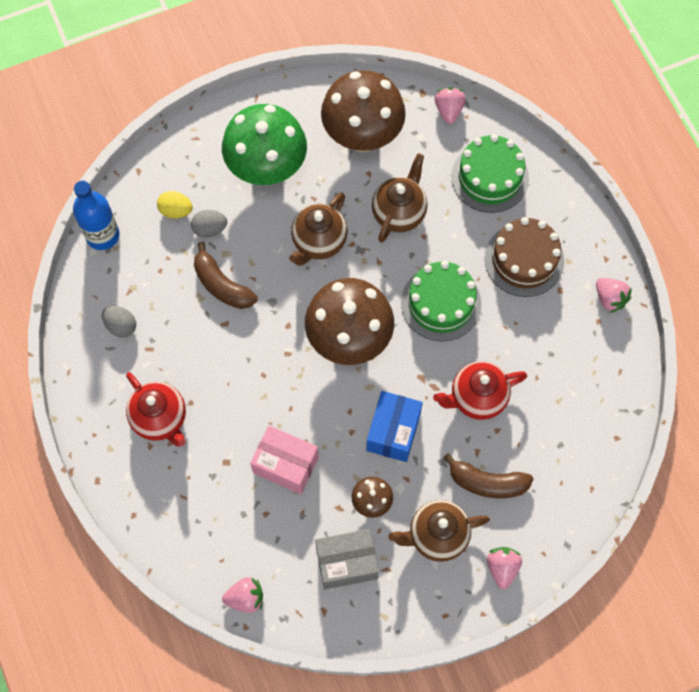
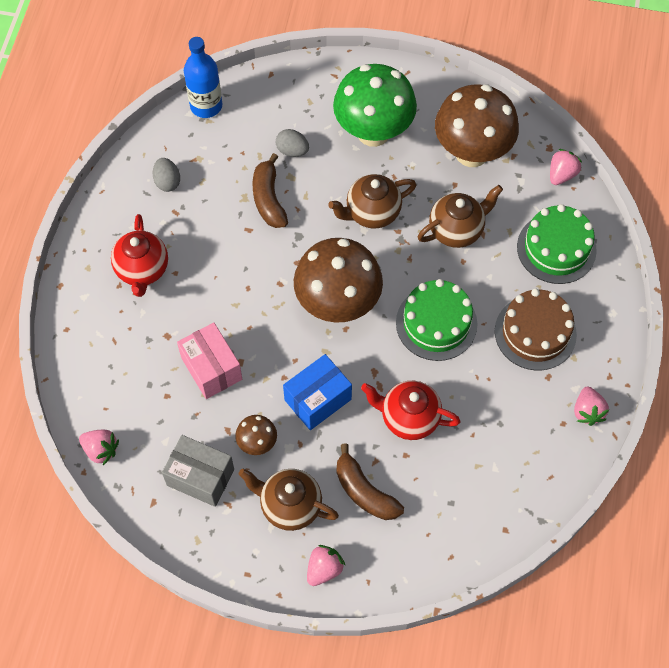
camera: 35 degrees right, 5 degrees down
(176, 211) = (276, 121): yellow egg -> none

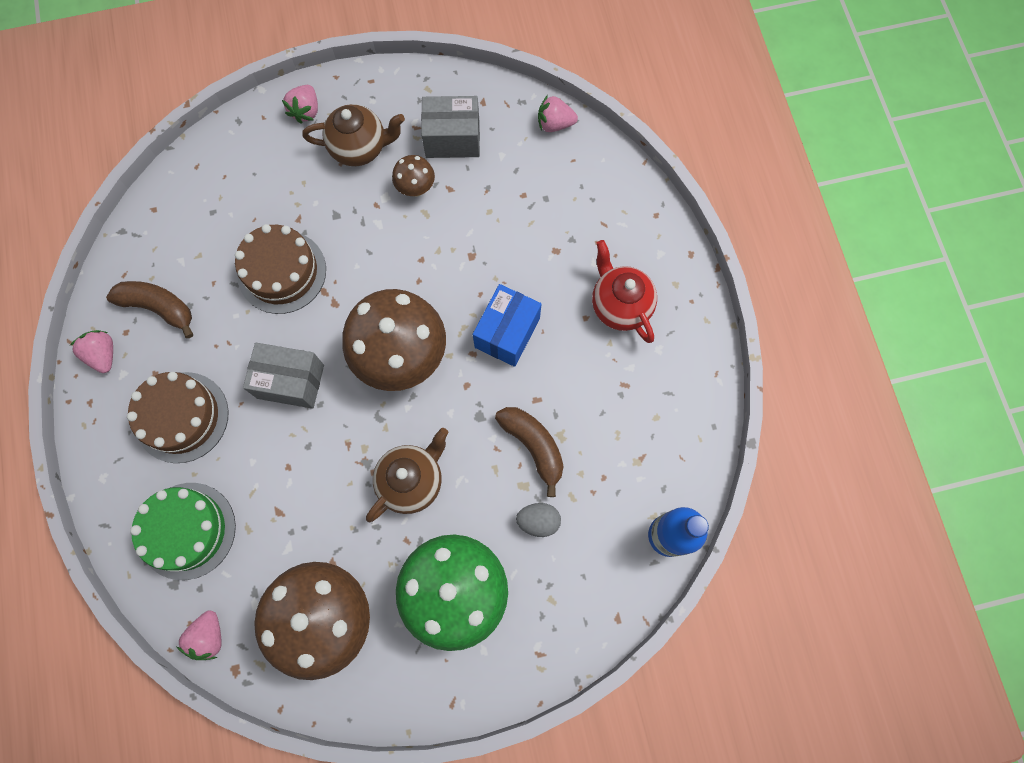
camera: 155 degrees right, 10 degrees up
(167, 182) = (654, 417): grey egg -> none
(211, 368) = (495, 237): pink box -> none
(318, 399) = (378, 252): blue box -> blue box (507, 332)
(364, 491) = (297, 188): brown banana -> brown banana (159, 307)
(408, 418) = (282, 272): red teapot -> brown cake
(436, 323) = (290, 381): green cake -> grey box
(456, 230) = (308, 502): brown teapot -> none

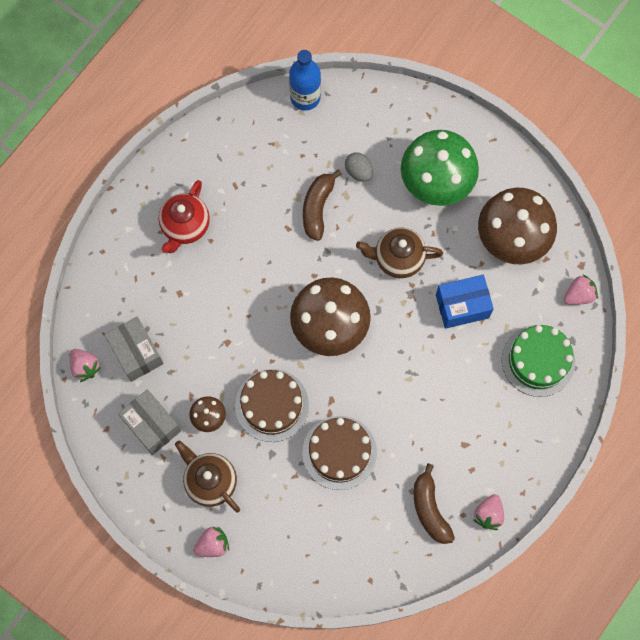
camera: 130 degrees left, 0 degrees up
(182, 417) = (481, 427): brown cake -> brown cake (272, 405)
(290, 381) = (402, 381): grey box -> grey box (136, 353)
(507, 332) = (260, 279): blue box -> blue box (462, 306)

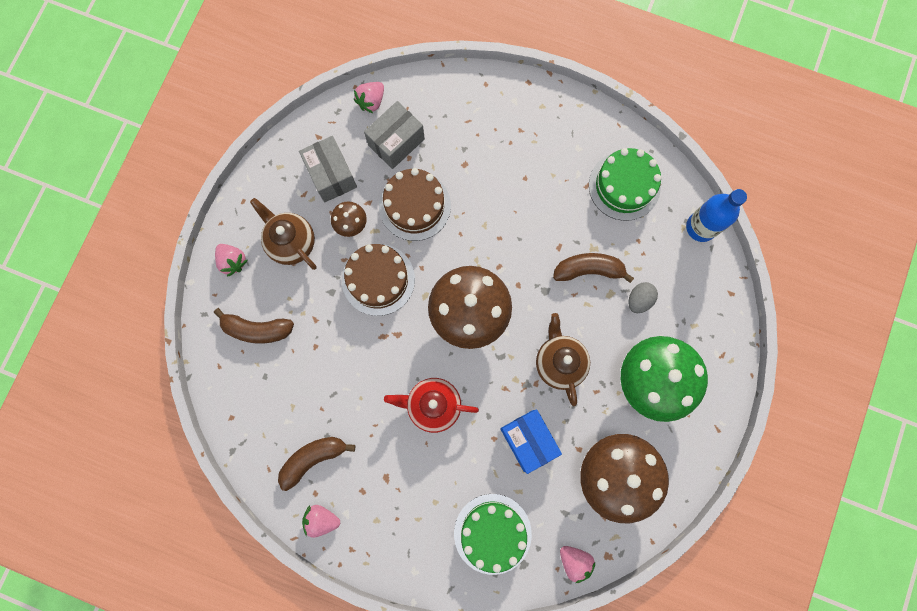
camera: 75 degrees right, 5 degrees up
(152, 425) = (331, 175): grey box -> grey box turned 60 degrees counterclockwise
(185, 226) = (532, 151): red teapot -> red teapot (433, 405)
(210, 481) = (291, 243): brown teapot -> brown teapot turned 75 degrees counterclockwise
(245, 152) = (624, 186): none -> green cake
(289, 535) = (257, 329): none -> brown banana
(339, 452) = (348, 356): brown cake -> brown cake (414, 206)

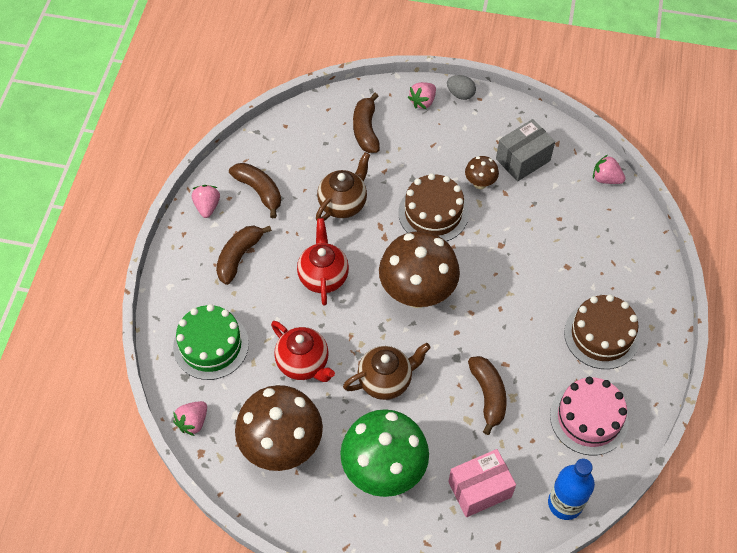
camera: 80 degrees right, 20 degrees down
(291, 243) = (451, 141): brown teapot -> brown teapot (343, 204)
(392, 491) = (239, 257): none -> brown banana
(396, 142) = (571, 205): grey box -> none
(414, 206) = (512, 231): brown cake -> brown cake (601, 335)
(528, 440) = (303, 363): blue box -> red teapot
(624, 186) = (589, 418): green cake -> pink cake
(639, 300) = (468, 449): grey egg -> grey egg (460, 94)
(678, 298) = (479, 489): none -> pink box

